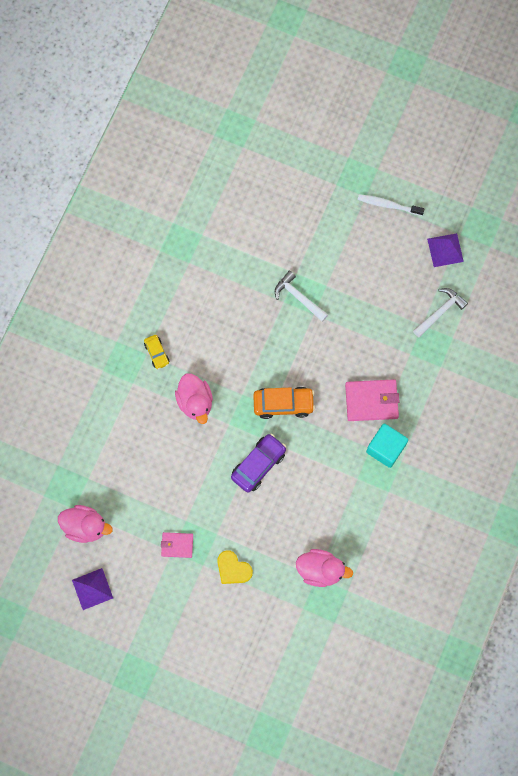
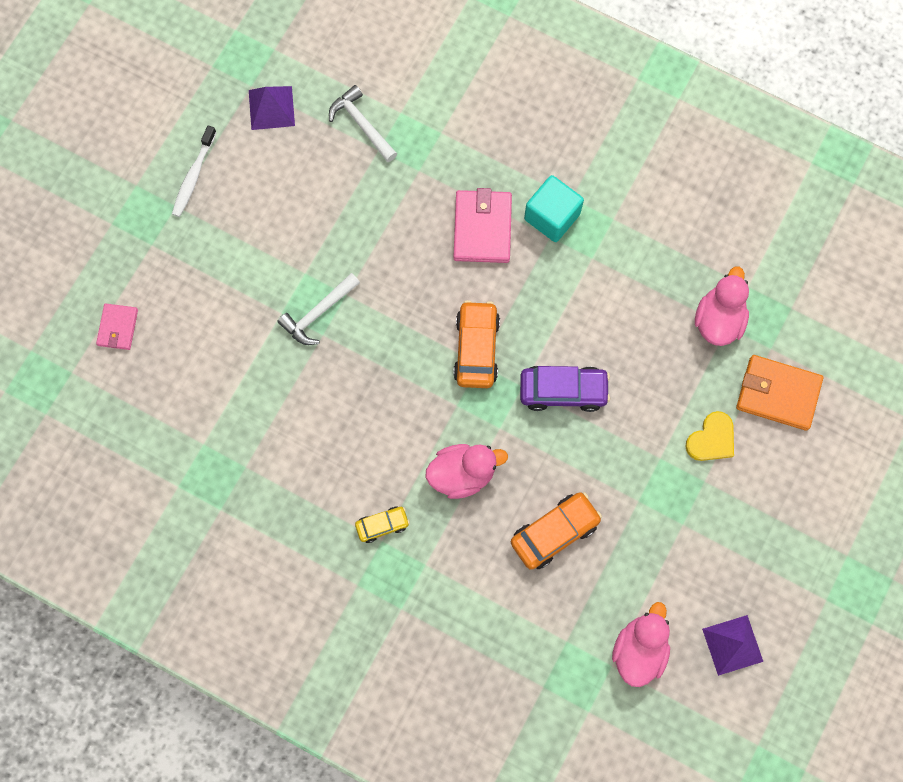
camera: 85 degrees left, 0 degrees up
(160, 466) = (554, 532): none -> orange car
(177, 545) = (674, 516): pink wallet -> pink wallet (118, 327)
(258, 465) = (563, 391): purple car -> purple car turned 135 degrees clockwise
(270, 614) = (778, 394): none -> orange wallet

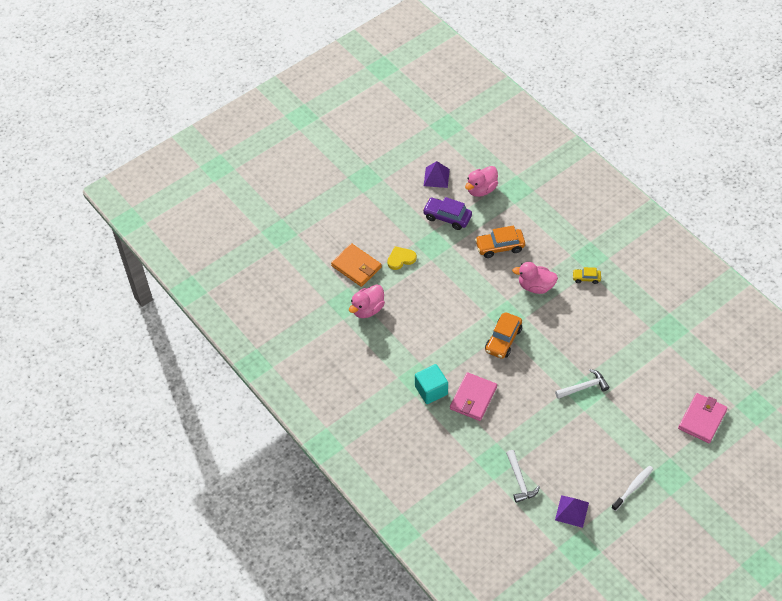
camera: 155 degrees left, 20 degrees down
(118, 327) = (702, 419): pink wallet -> pink wallet, size x1.69
(563, 391) = (466, 305): purple car -> purple car (447, 217)

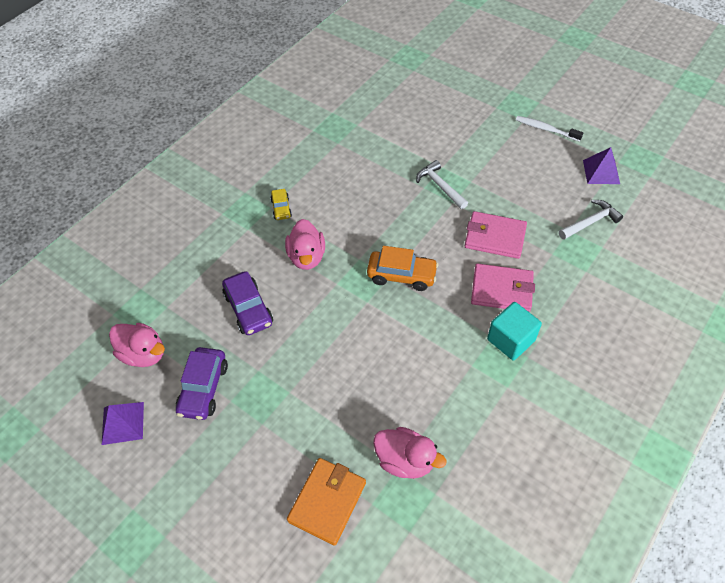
camera: 105 degrees left, 0 degrees up
(401, 259) = (297, 436): yellow heart -> none
(499, 247) = (248, 309): orange car -> purple car
(702, 419) = (440, 90): pink wallet -> pink wallet (495, 237)

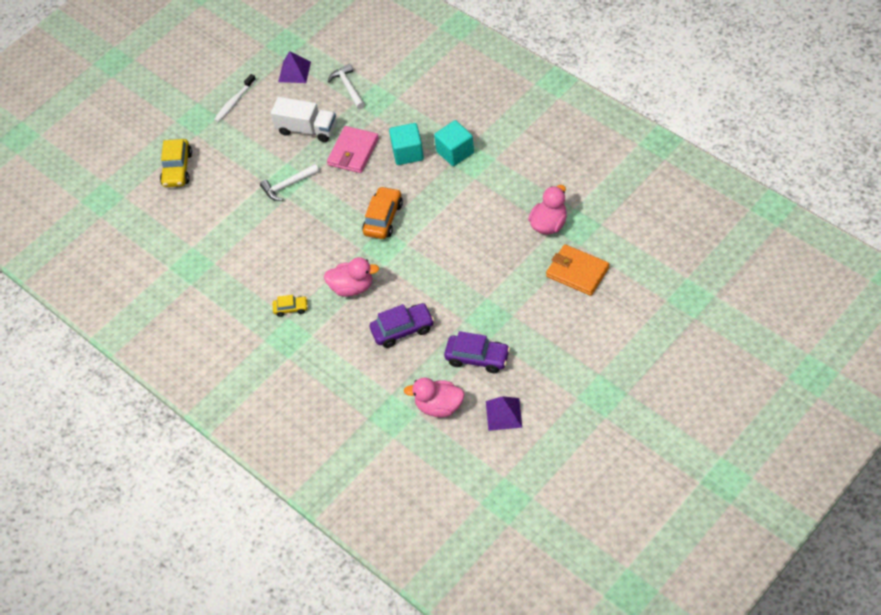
camera: 80 degrees left, 0 degrees up
(144, 354) = (439, 406): pink duck -> pink duck turned 120 degrees counterclockwise
(451, 100) = (177, 169): none -> yellow car
(501, 290) = (407, 153): pink wallet -> turquoise cube
(520, 192) = (306, 129): none -> white truck

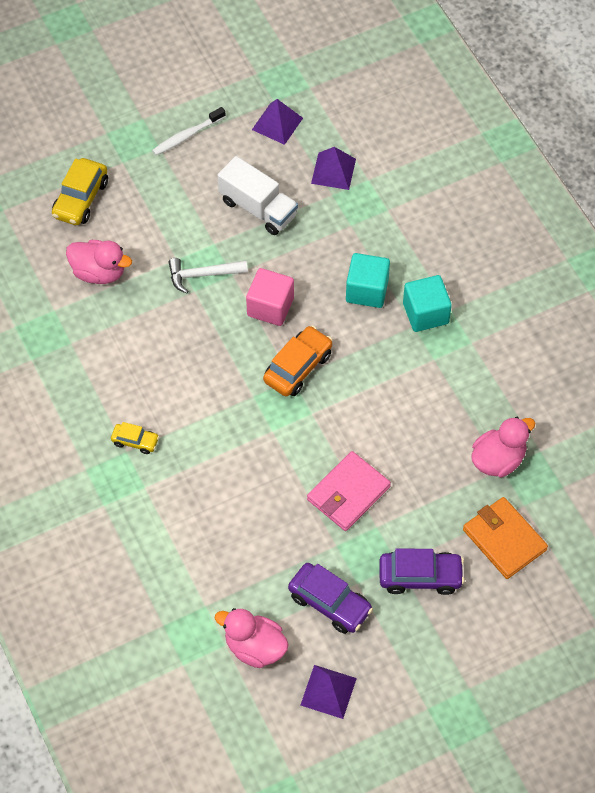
camera: 15 degrees right, 5 degrees up
(345, 188) = (270, 307): none -> pink cube
(348, 87) = (333, 171): white hammer -> purple pyramid
(352, 287) = (220, 444): pink duck -> pink duck (99, 272)
(353, 152) = (301, 262): pink wallet -> pink wallet (348, 493)
(402, 330) = (256, 526): purple car -> purple car (420, 577)

